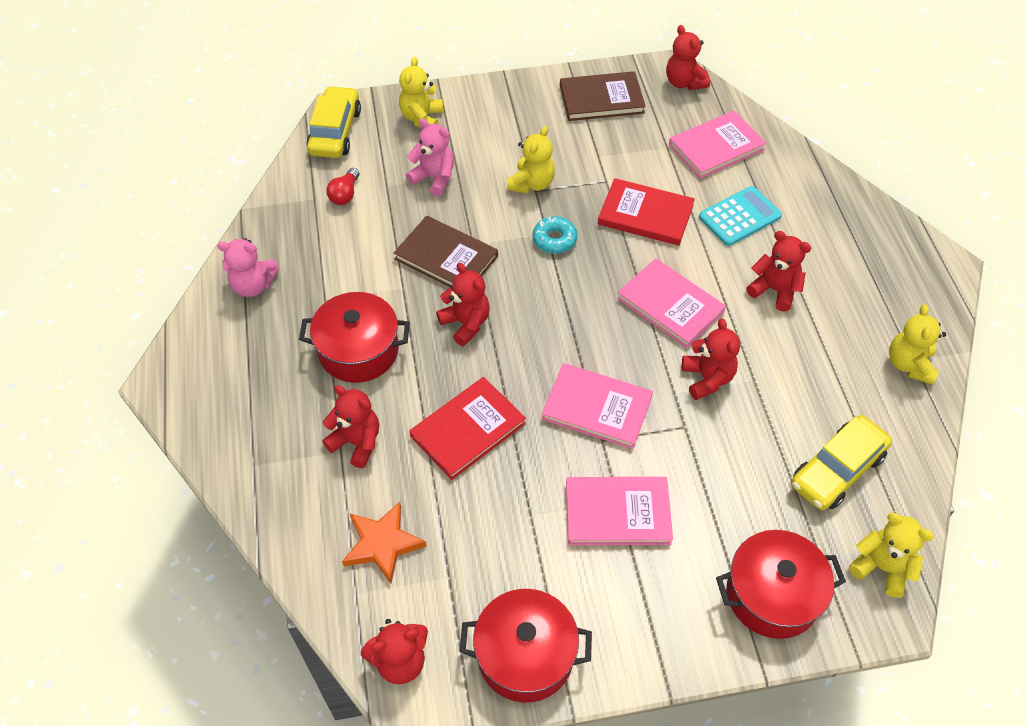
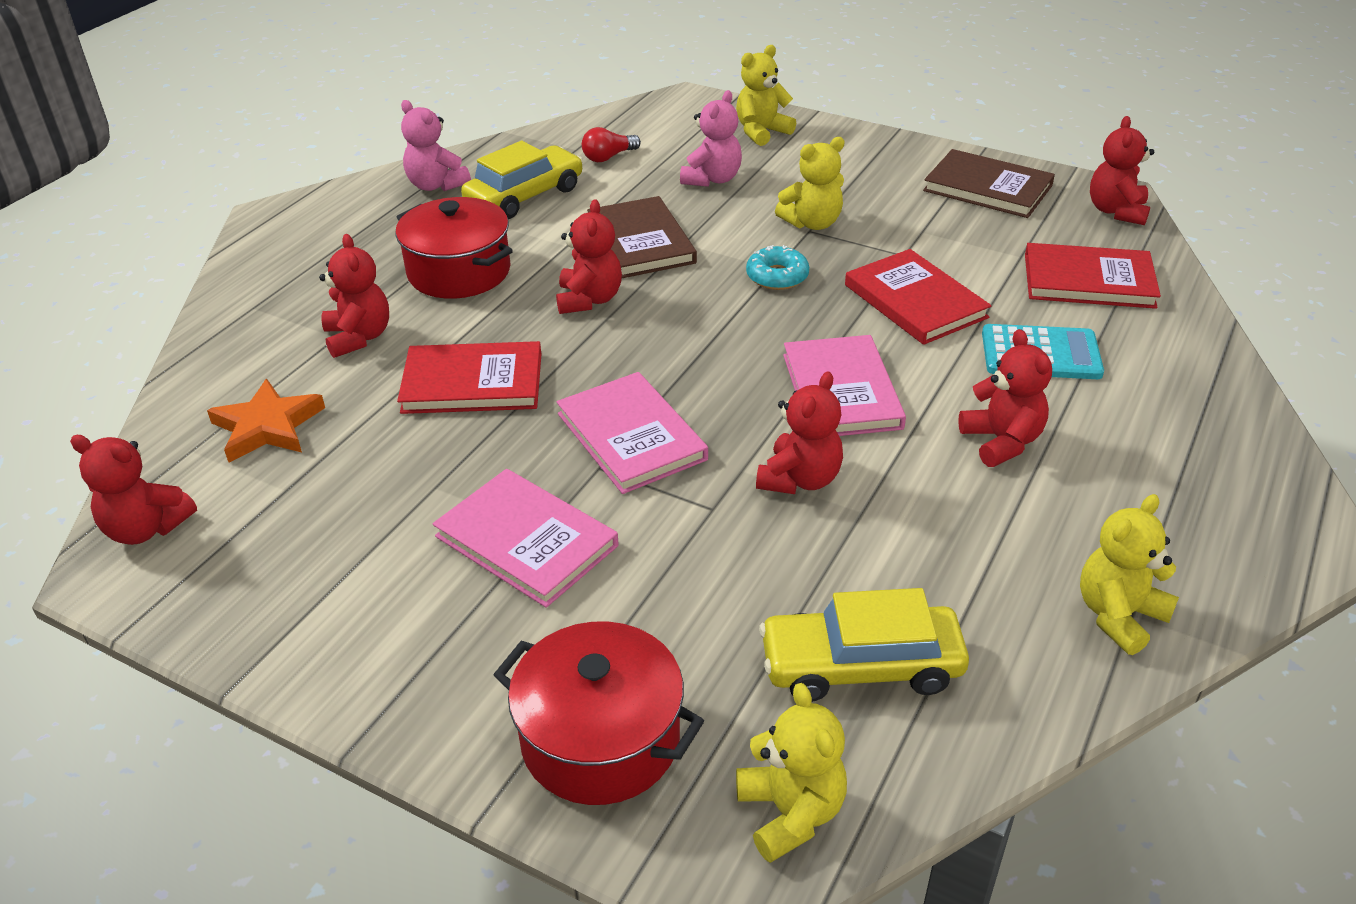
camera: 40 degrees right, 15 degrees down
(335, 131) = (662, 111): yellow car -> yellow car (525, 196)
(434, 178) = (712, 179): pink teddy bear -> pink teddy bear turned 45 degrees clockwise
(525, 655) = (257, 604): red pot -> none
(716, 147) = (1088, 281): pink book -> red book

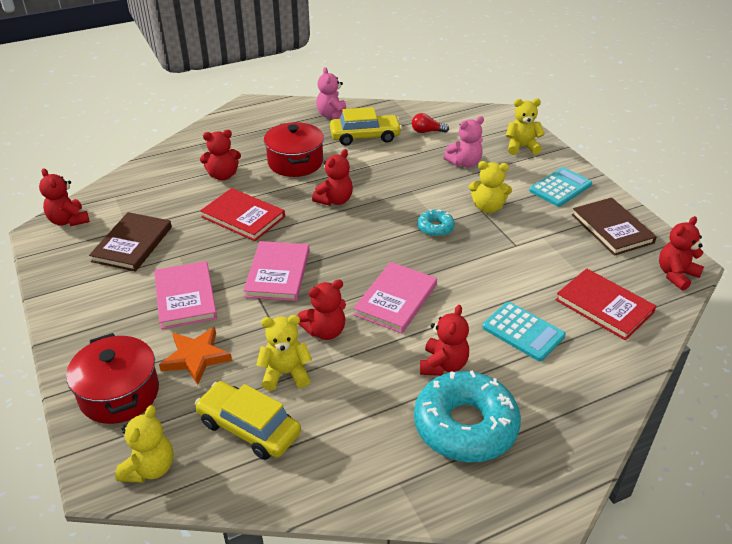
camera: 35 degrees right, 0 degrees up
(267, 427) = (149, 199): orange star -> orange star (196, 357)
(359, 337) = (223, 175): red teddy bear -> red teddy bear turned 60 degrees clockwise
(641, 242) = (391, 181): brown book -> brown book (132, 244)
(870, 163) = (560, 188): none -> turquoise calculator
(915, 301) = (490, 272): red book -> none
(1117, 500) = (465, 426): none -> turquoise donut
(1118, 615) = (391, 479): yellow teddy bear -> yellow teddy bear (285, 373)

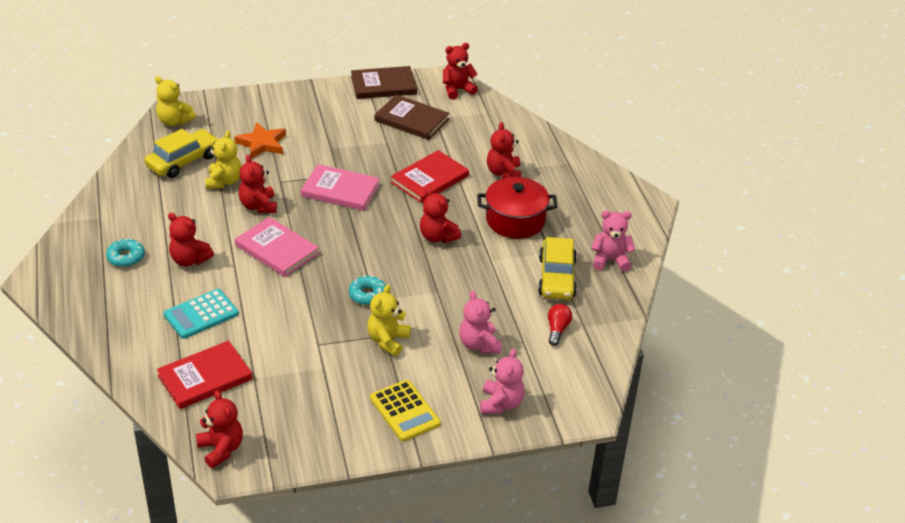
camera: 100 degrees right, 0 degrees up
(119, 394) = (244, 111): red pot -> none
(185, 297) = (331, 142): pink book -> none
(465, 426) = (126, 257): turquoise donut -> turquoise donut, size x0.47
(521, 147) = (501, 404): yellow teddy bear -> pink teddy bear
(560, 188) = (404, 411): turquoise calculator -> yellow calculator
(612, 229) = (314, 428): brown book -> brown book (383, 85)

